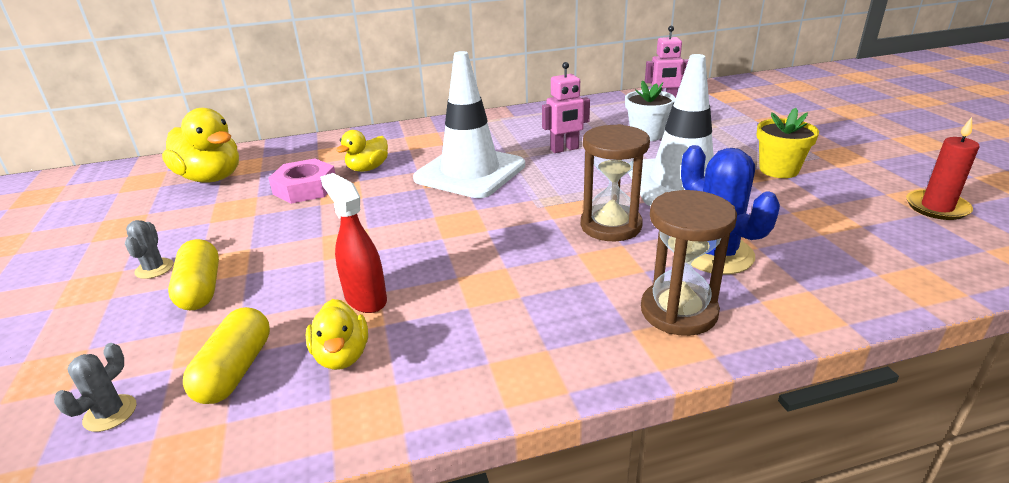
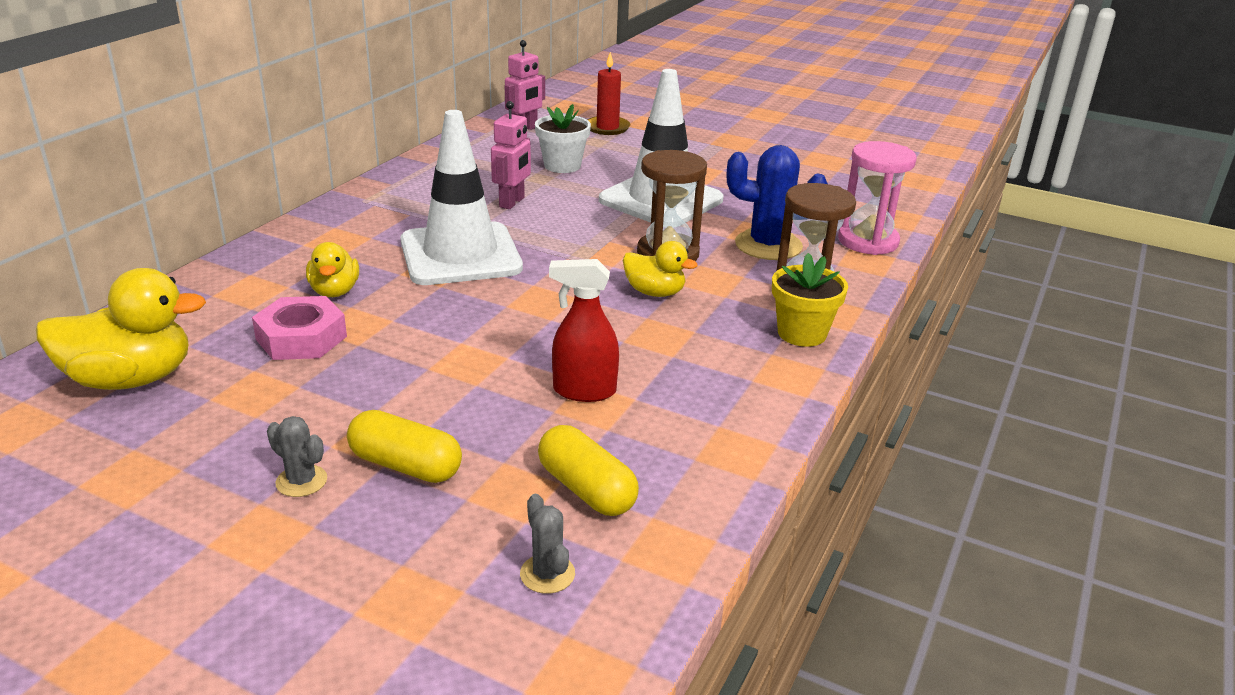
camera: 50 degrees left, 0 degrees up
(342, 356) = (648, 433): yellow duck -> yellow duck (654, 292)
(778, 170) = (711, 166): yellow flower pot -> yellow flower pot (802, 333)
(838, 294) = (868, 241): none -> pink hourglass
(937, 207) = (839, 163): red candle -> red candle (607, 128)

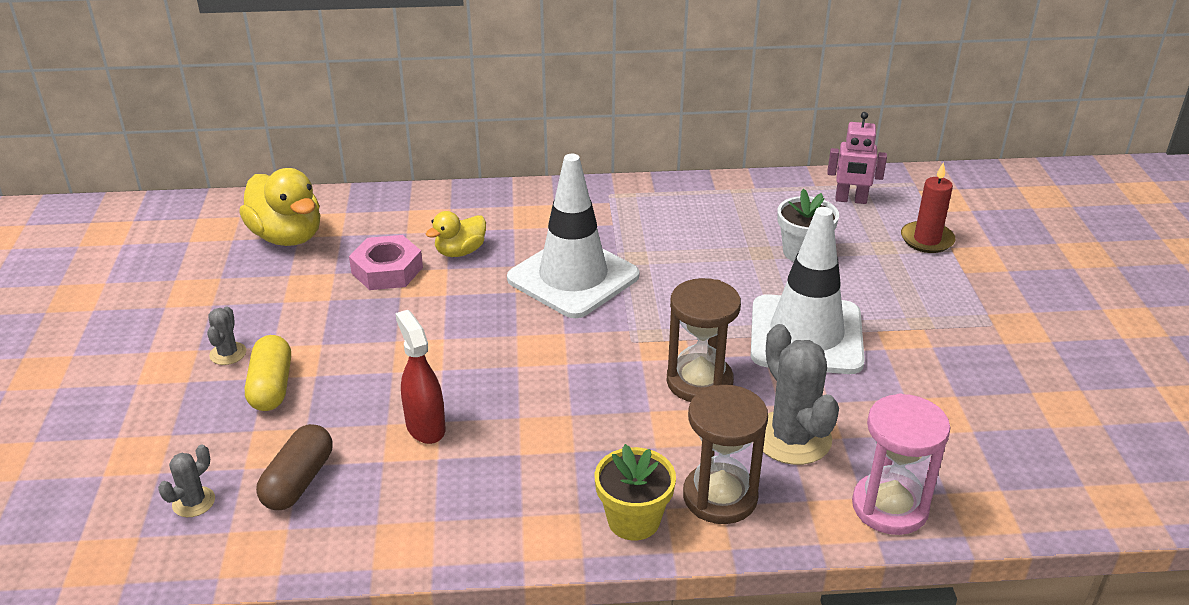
camera: 60 degrees right, 5 degrees up
(512, 202) = (694, 260): pink robot -> none
(586, 489) = (298, 481): yellow capsule -> brown capsule
(654, 292) = (618, 402): yellow duck -> none
(768, 245) = (792, 438): blue cactus -> grey cactus

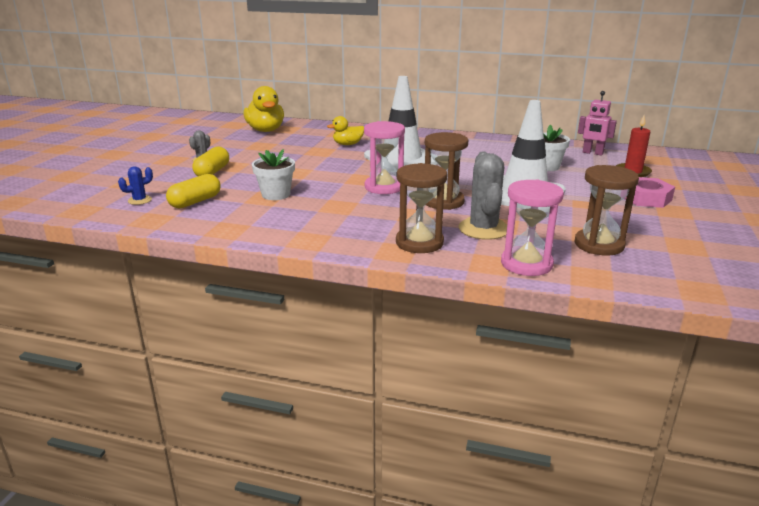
camera: 20 degrees right, 10 degrees down
(193, 502) = (140, 200): grey cactus -> blue cactus
(298, 481) = (195, 202): brown capsule -> yellow capsule
(387, 270) = (304, 145): pink nut -> pink nut (646, 198)
(425, 427) = (276, 195): red spray bottle -> white flower pot
(589, 364) = (384, 187): none -> pink hourglass
(633, 520) = (360, 242): yellow flower pot -> none
(961, 435) = (599, 245): none -> brown hourglass

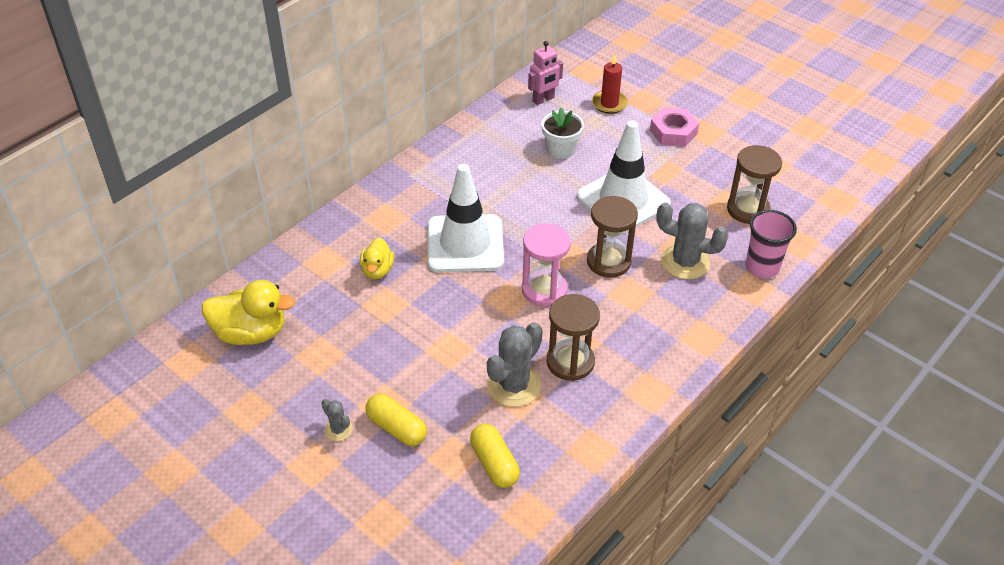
camera: 65 degrees left, 20 degrees up
(140, 200) = (457, 518): blue cactus -> none
(276, 195) = (514, 385): white flower pot -> grey cactus
(419, 243) = (693, 315): brown hourglass -> brown hourglass (570, 362)
(526, 264) = (762, 267): pink hourglass -> pink cup

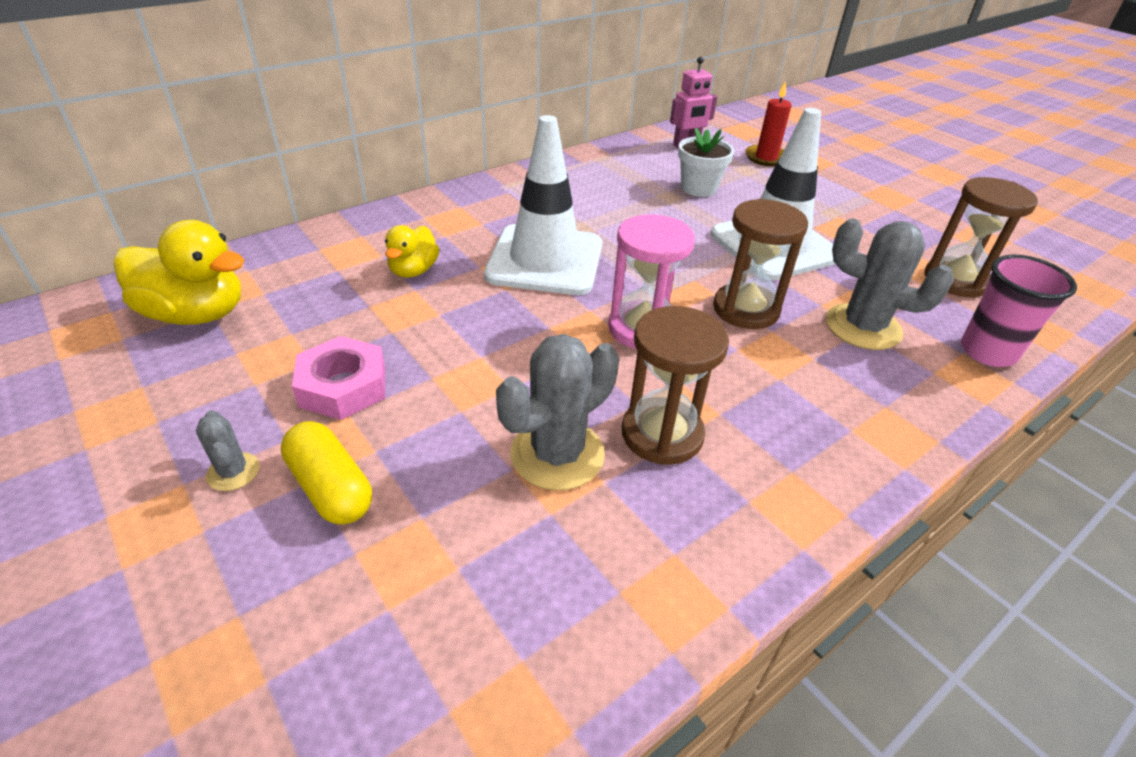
camera: 10 degrees right, 5 degrees down
(494, 463) = (477, 589): yellow capsule -> none
(673, 132) = (846, 191): pink nut -> pink nut (343, 386)

